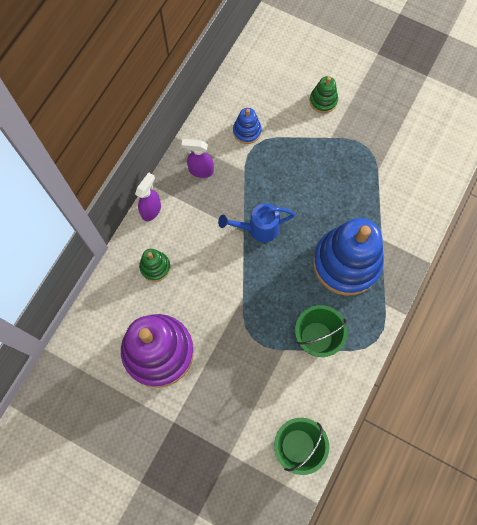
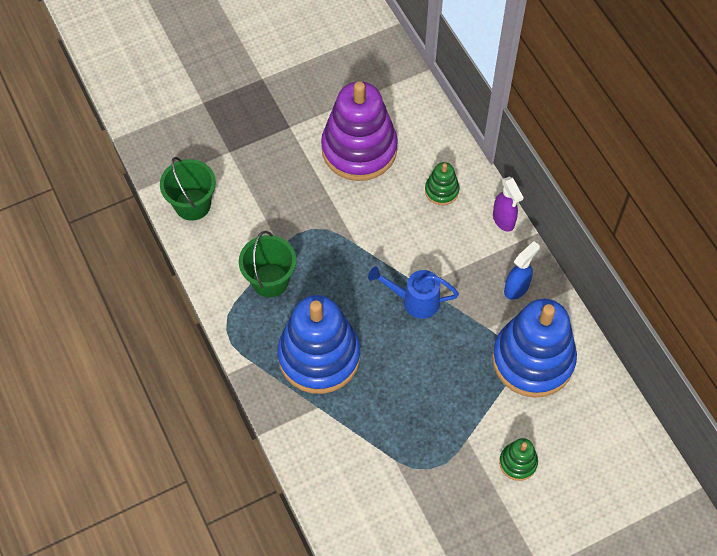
camera: 125 degrees right, 10 degrees down
(200, 170) = (517, 288): purple spray bottle -> blue spray bottle
(247, 131) = (533, 360): blue stacking toy -> blue stacking toy, size x2.25
(258, 228) = (414, 301): blue watering can -> blue watering can turned 105 degrees counterclockwise

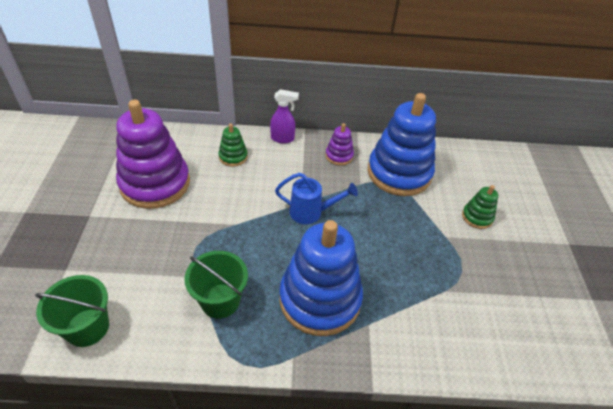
camera: 65 degrees left, 15 degrees down
(414, 301) = (311, 212): blue watering can -> blue watering can turned 120 degrees counterclockwise
(517, 288) = (339, 156): blue spray bottle -> purple stacking toy

